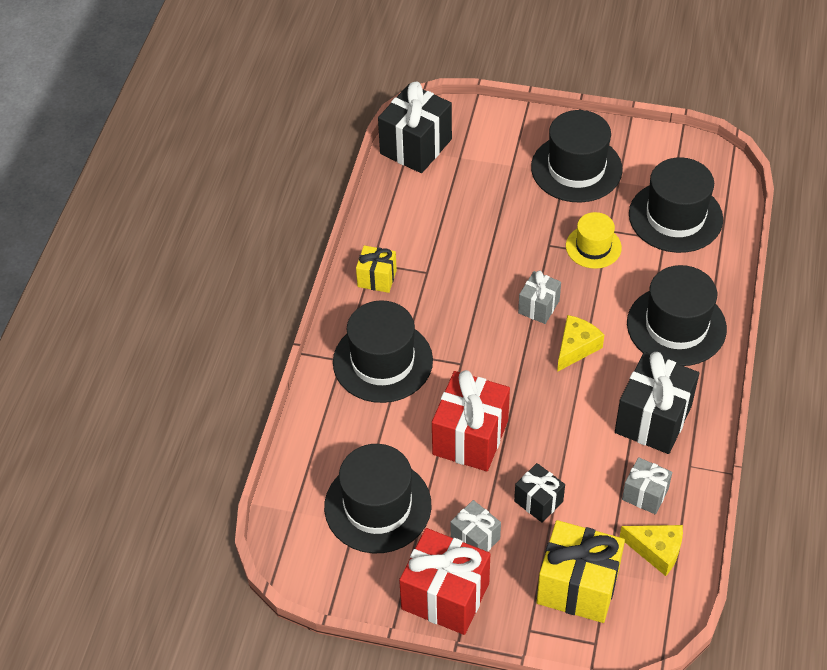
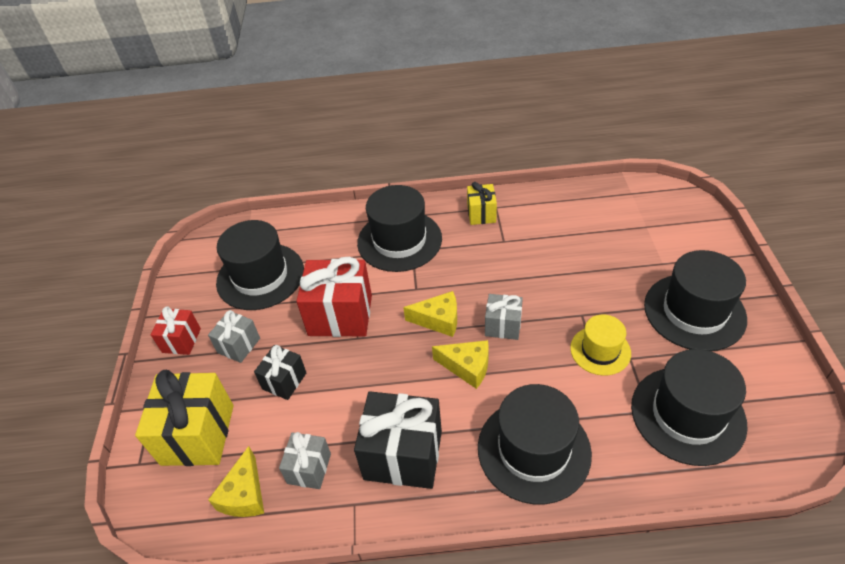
camera: 75 degrees right, 5 degrees down
(416, 146) = (638, 196): black gift -> none
(445, 596) = (181, 340): red gift -> red gift, size x0.55
(511, 355) = (438, 320): none -> yellow cheese

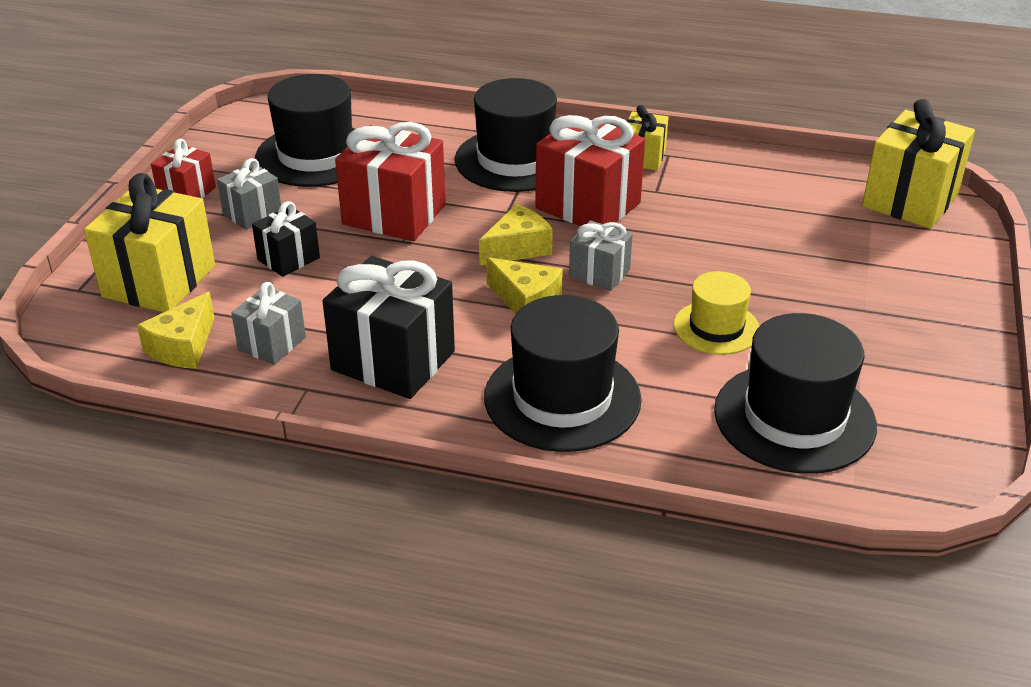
camera: 15 degrees right, 10 degrees down
(438, 320) = (518, 248): yellow cheese -> yellow cheese turned 60 degrees counterclockwise
(466, 267) = (588, 206): none -> red gift
(660, 202) = (910, 200): none -> yellow gift
(694, 311) = (878, 321): black hat -> none

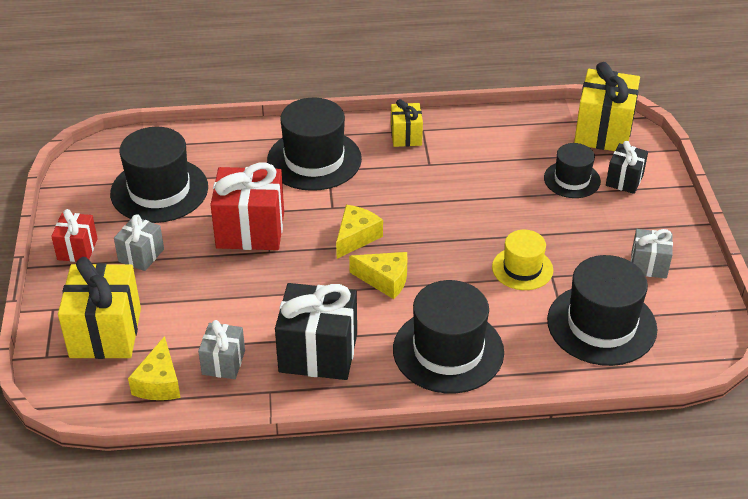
camera: 20 degrees left, 5 degrees up
(288, 259) = (193, 288): black gift -> black gift (624, 180)
(588, 206) = (387, 188): red gift -> none
(599, 273) = (424, 244): grey gift -> grey gift (648, 265)
(838, 243) = (572, 179): none -> black hat

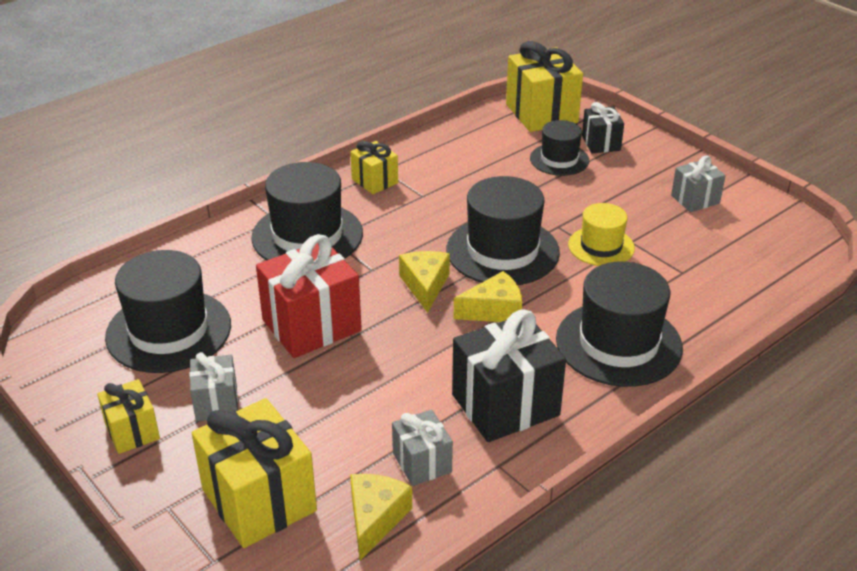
camera: 35 degrees left, 5 degrees down
(77, 249) = (132, 431): red gift -> yellow gift
(159, 383) = (375, 519): yellow cheese -> yellow cheese turned 135 degrees counterclockwise
(601, 324) = (714, 261): black hat -> black hat (502, 251)

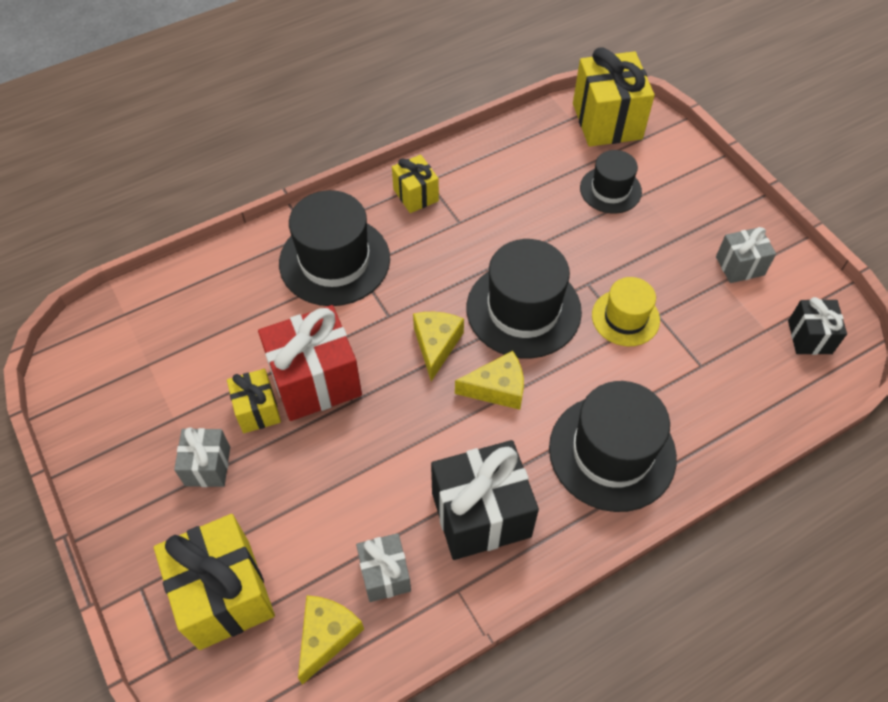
camera: 10 degrees right, 20 degrees up
(132, 431) = (125, 489): yellow gift -> yellow gift (257, 410)
(169, 331) = (180, 367): black hat -> none
(601, 143) = (659, 172): black gift -> black gift (809, 337)

